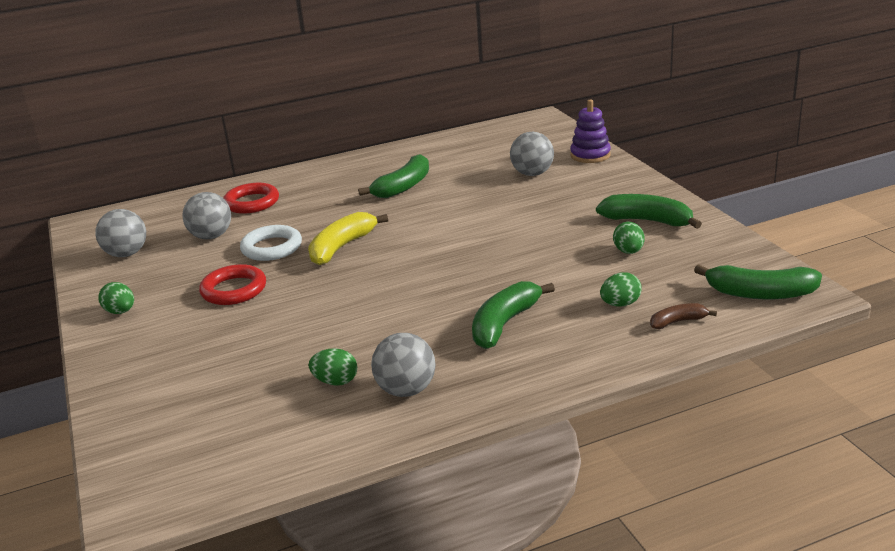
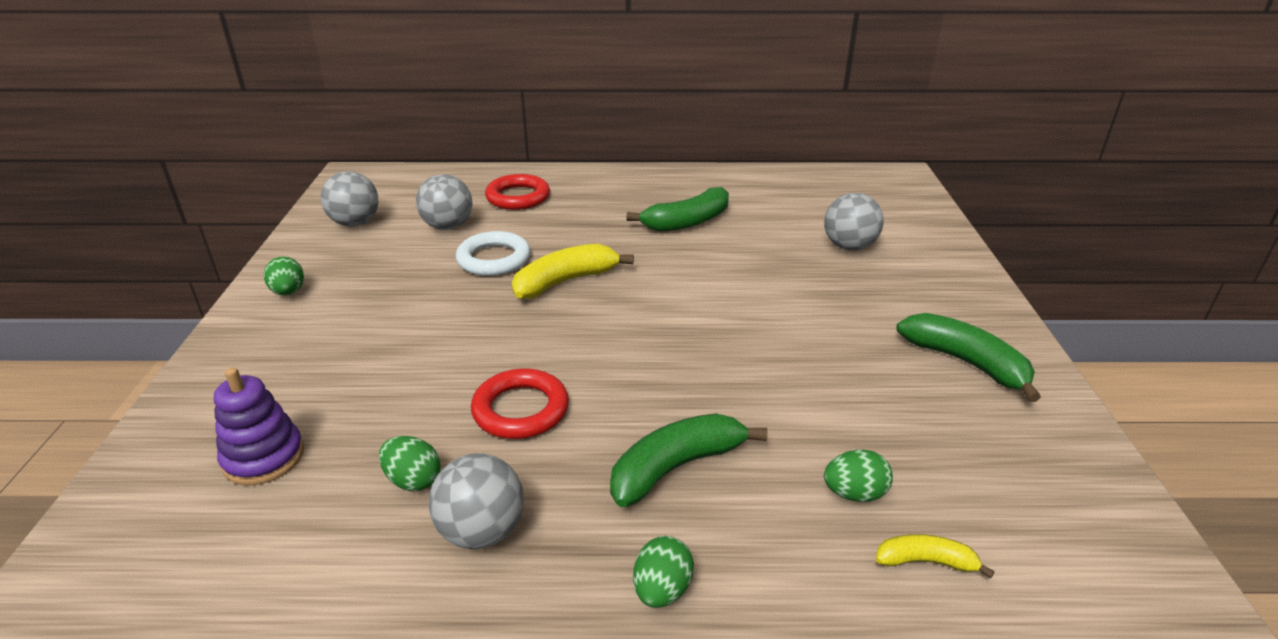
camera: 20 degrees right, 5 degrees up
(234, 290) = (414, 302): red ring -> red ring (520, 410)
(590, 155) = (937, 240): purple stacking toy -> purple stacking toy (264, 457)
(628, 252) = (913, 405): green egg -> green egg (662, 590)
(678, 322) = (926, 562): brown banana -> yellow banana
(760, 293) = (1086, 556): green banana -> none

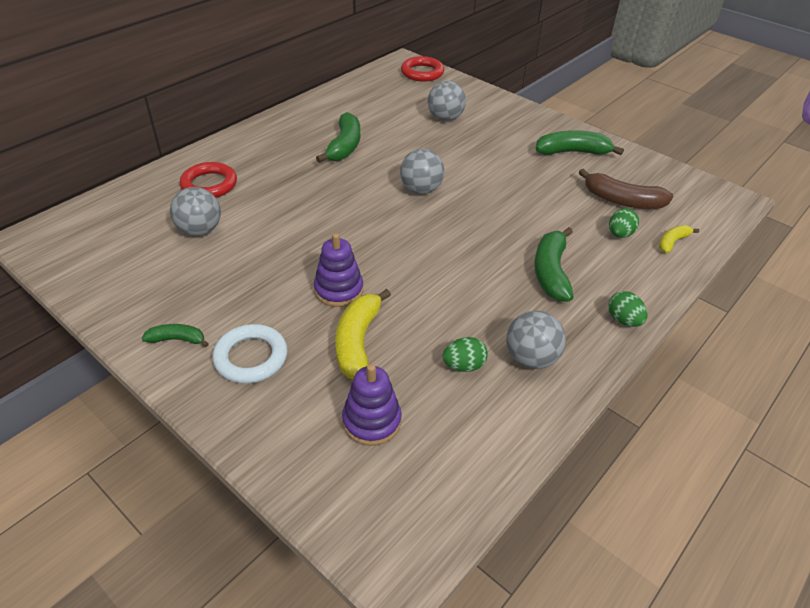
camera: 50 degrees left, 10 degrees up
(288, 292) = (177, 339): green egg -> green banana
(355, 223) = (121, 268): grey ball -> grey ball (421, 190)
(450, 335) = (339, 290): none -> purple stacking toy
(494, 259) = (275, 232): white ring -> white ring (251, 357)
(520, 410) = (448, 298): red ring -> red ring (422, 73)
(565, 281) = (343, 220): yellow banana -> yellow banana (358, 342)
(938, 459) = (622, 200): none -> brown banana

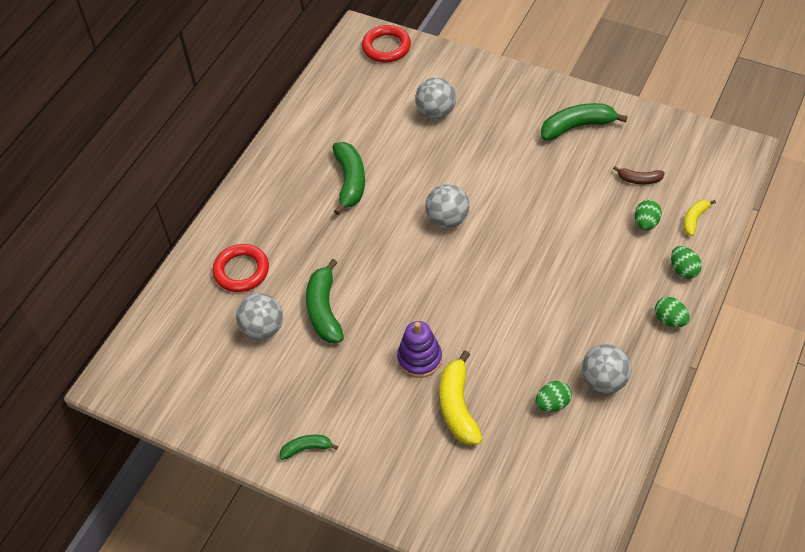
camera: 10 degrees left, 10 degrees up
(251, 357) = (377, 447): white ring -> none
(372, 421) = (498, 475): purple stacking toy -> none
(551, 272) = (596, 285): green banana -> green banana (324, 310)
(622, 200) = (639, 179): brown banana -> brown banana, size x0.55
(650, 280) = (683, 270): none -> green egg

